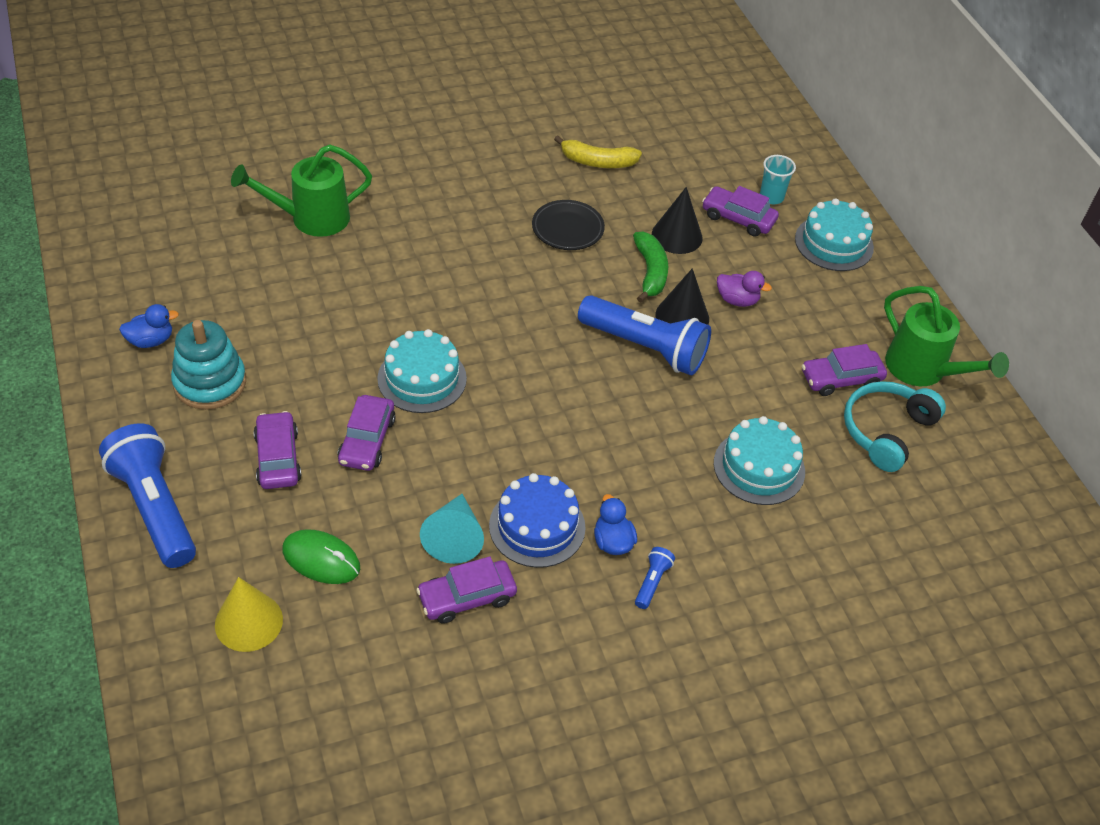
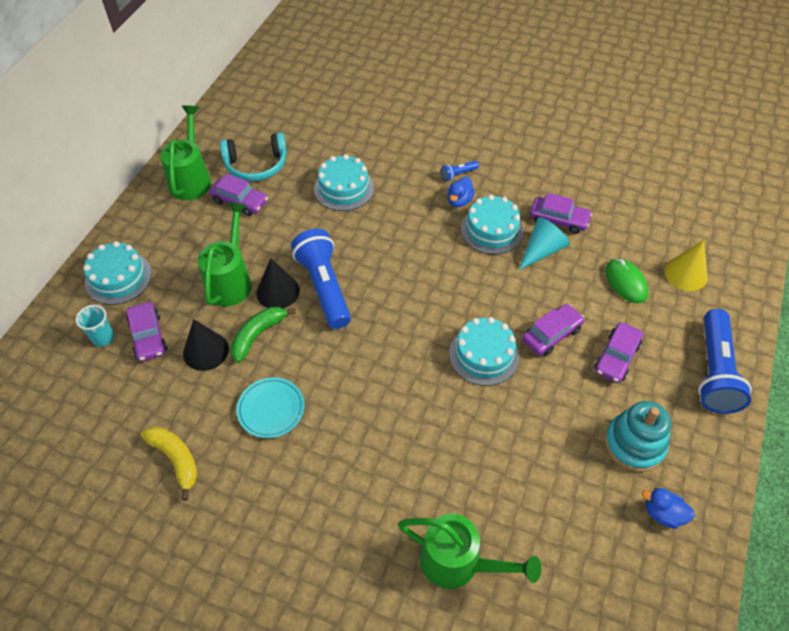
camera: 135 degrees left, 5 degrees up
(537, 526) = (491, 230): blue cake -> turquoise cake
(567, 228) = (271, 409): black plate -> turquoise plate
(737, 300) = (231, 280): purple duck -> green watering can

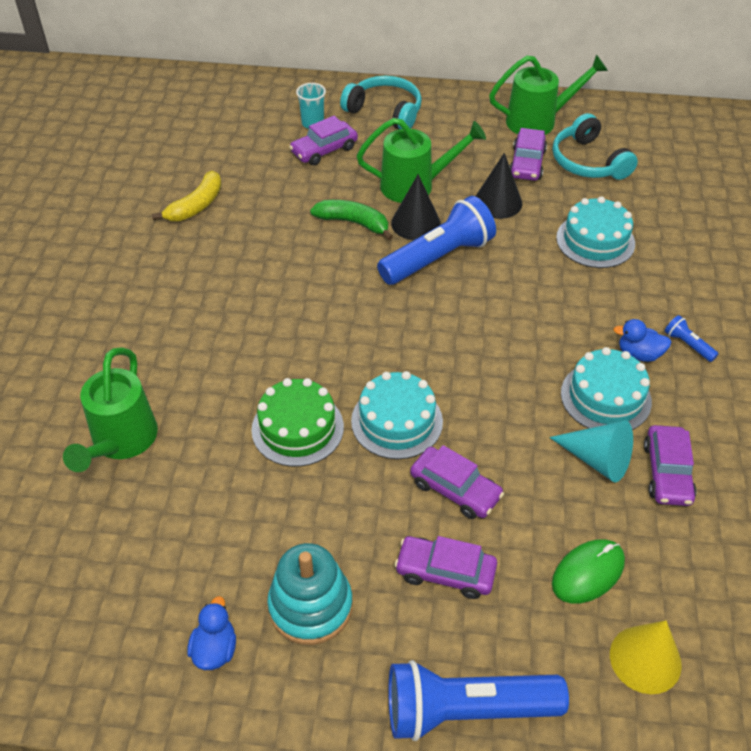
camera: 75 degrees right, 5 degrees down
(118, 278) = (385, 111): turquoise cake -> turquoise headphones
(205, 351) = (321, 192): black cone -> black cone (498, 202)
(271, 409) = (267, 255): turquoise plate -> none
(475, 422) = (297, 428): none -> green cake

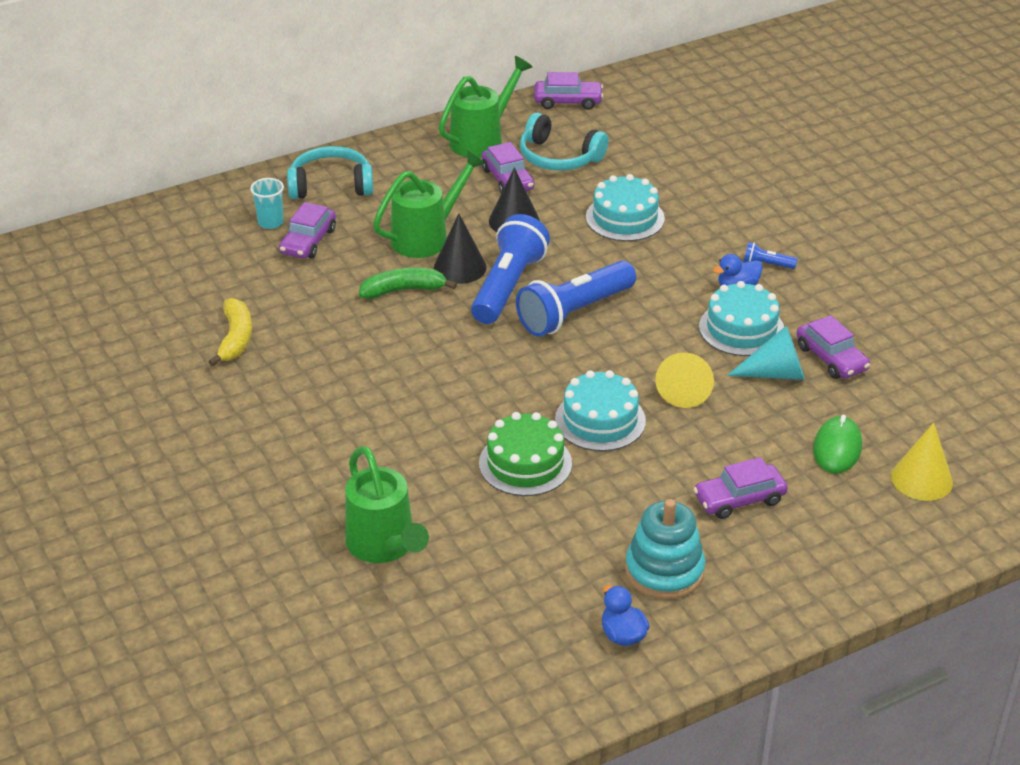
camera: 35 degrees left, 10 degrees down
(455, 489) = (692, 443): purple car -> purple car (568, 101)
(465, 710) = (836, 571): blue flashlight -> blue flashlight (574, 313)
(498, 430) = (684, 389): none -> yellow cone

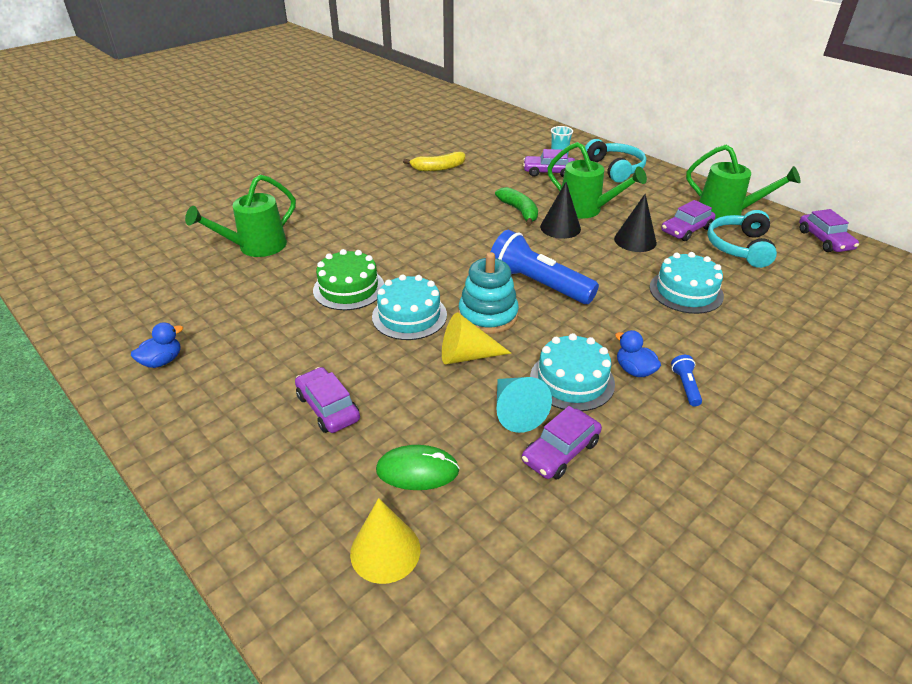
camera: 75 degrees right, 0 degrees up
(508, 286) = (552, 250): blue flashlight -> none
(664, 571) = (233, 374): turquoise stacking toy -> turquoise stacking toy (488, 315)

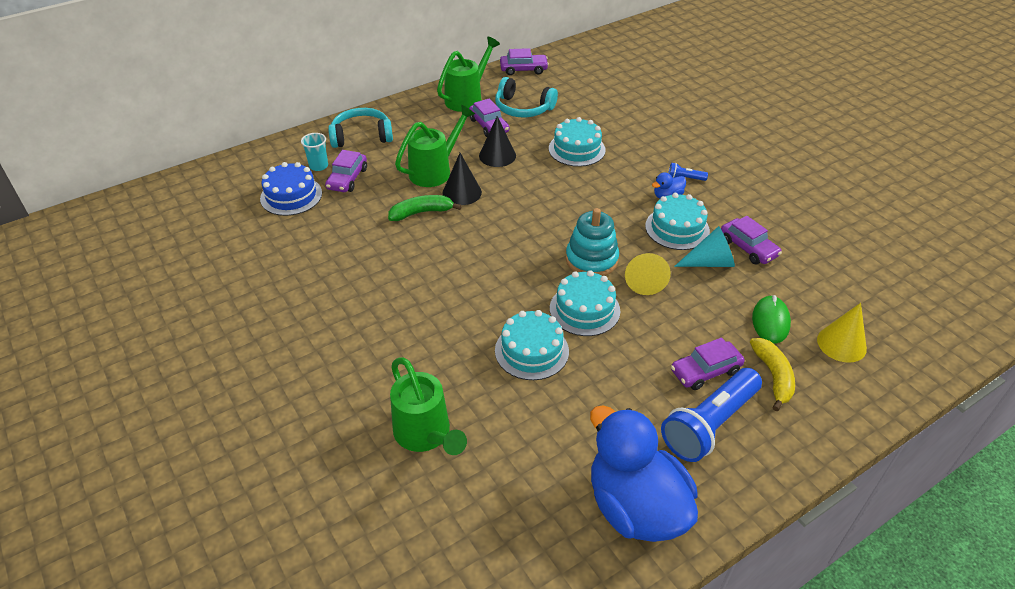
camera: 80 degrees left, 5 degrees up
(162, 361) = (635, 507): blue duck -> blue duck, size x2.48
(349, 288) = (531, 351): green cake -> turquoise cake
(438, 168) = (295, 259): yellow banana -> yellow banana (773, 376)
(513, 154) = (291, 196): none -> blue cake
(537, 284) = (551, 223): blue flashlight -> blue flashlight (709, 425)

